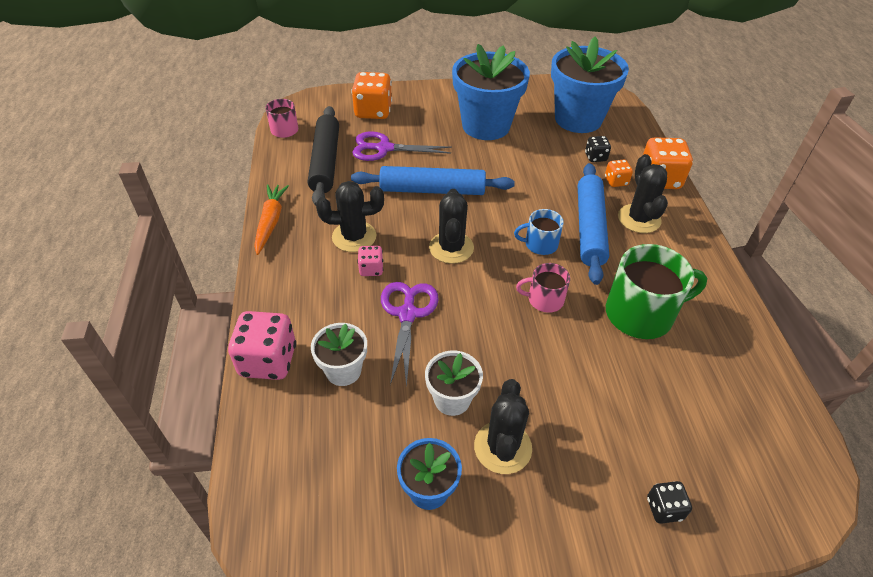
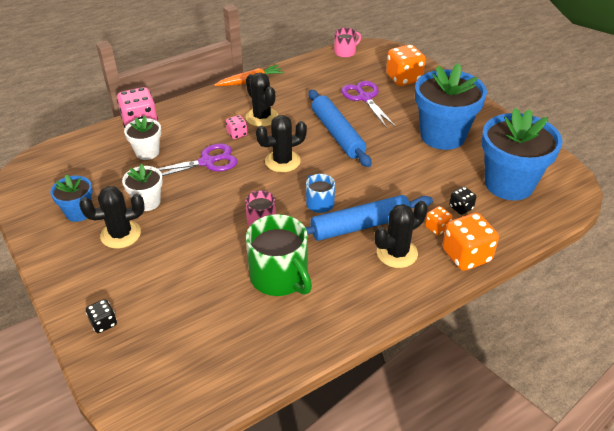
camera: 65 degrees right, 5 degrees down
(325, 162) = (326, 79): black rolling pin -> none

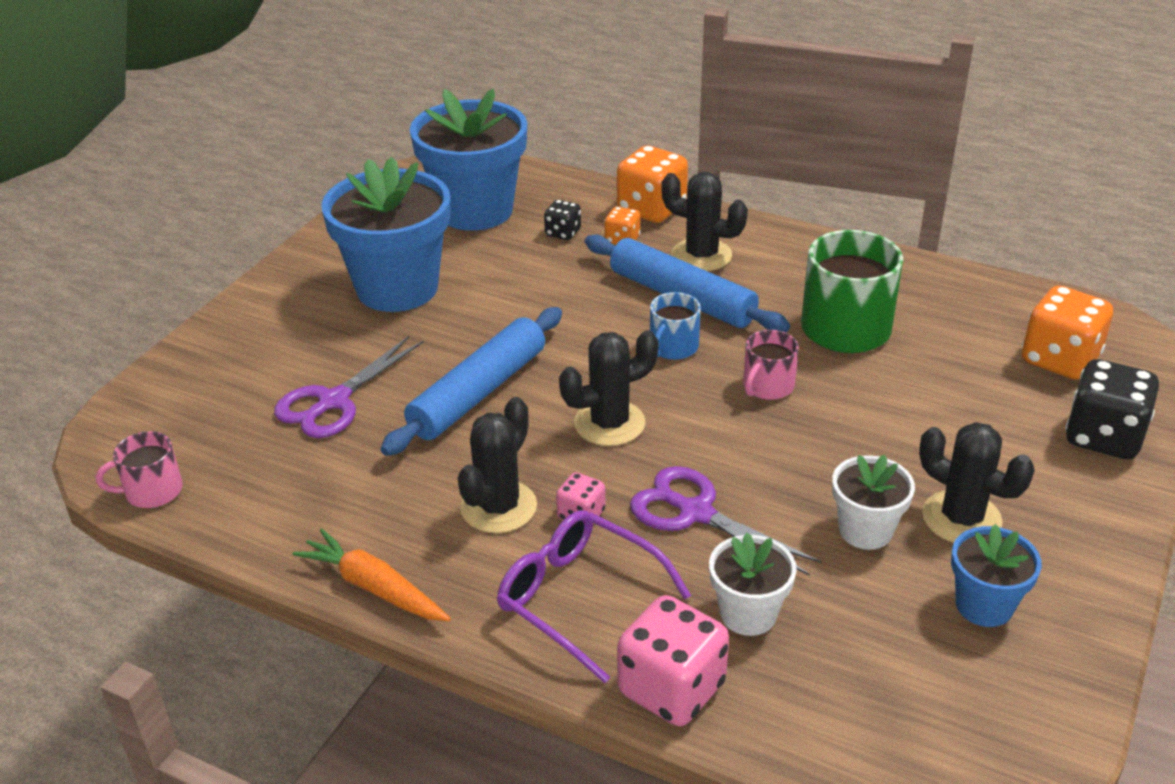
camera: 120 degrees left, 5 degrees down
(104, 323) = (1103, 437): black dice -> black dice, size x1.92
(197, 119) = (580, 599): none -> purple glasses
(282, 161) = (609, 423): black cactus -> black cactus turned 60 degrees counterclockwise
(345, 52) = (152, 491): pink mug -> pink mug turned 45 degrees counterclockwise
(404, 78) = (229, 377): orange dice -> orange dice (1059, 360)

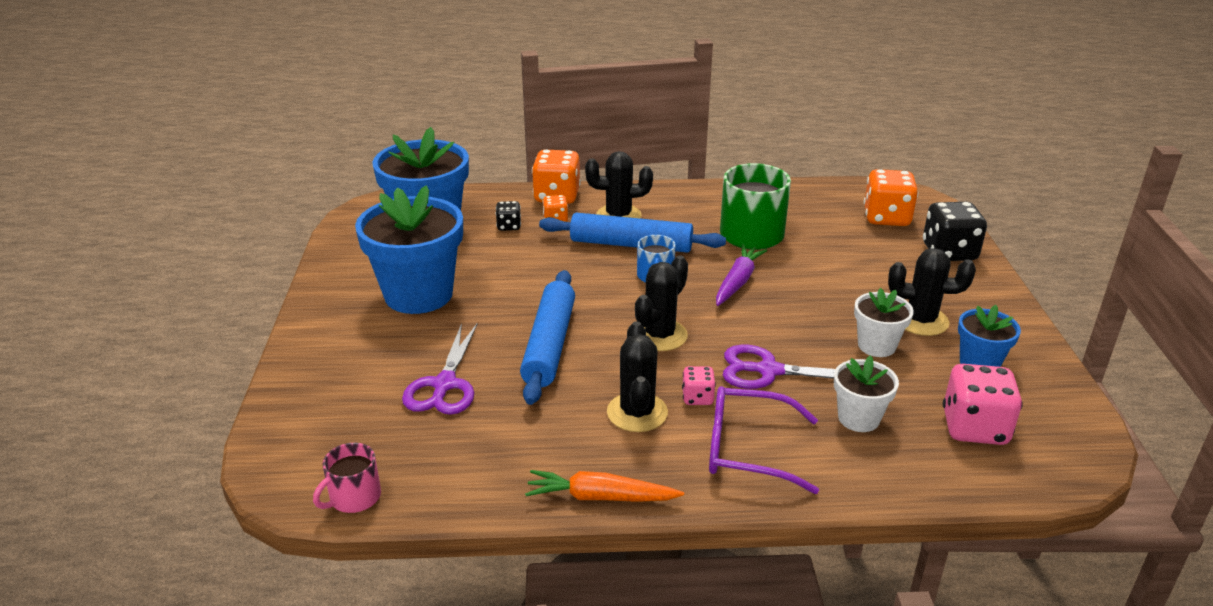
camera: 30 degrees left, 5 degrees down
(671, 689) = (858, 480): pink dice -> pink dice (974, 428)
(767, 386) = (738, 282): pink mug -> purple carrot

